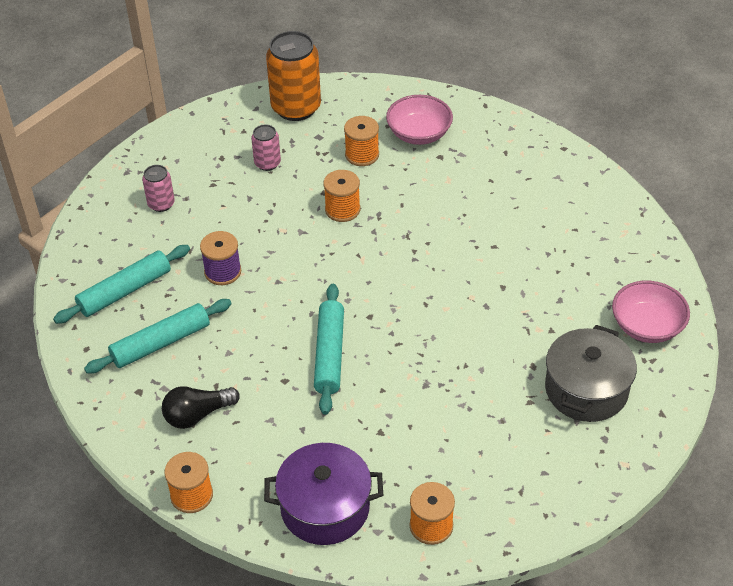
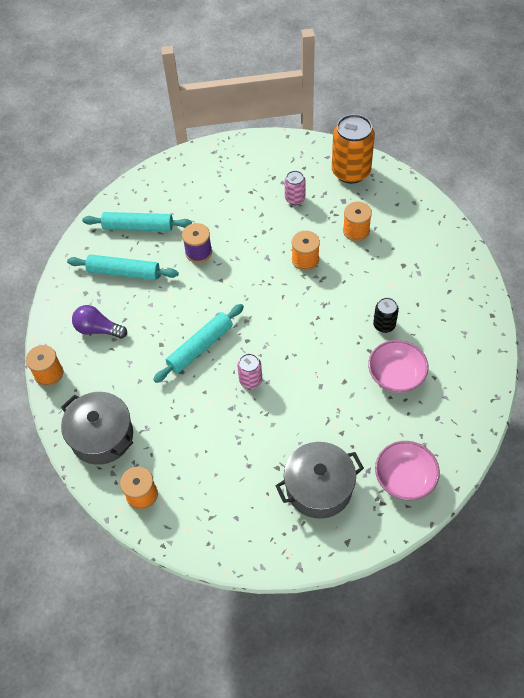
camera: 45 degrees right, 10 degrees up
(161, 204) = (210, 185): pink can -> pink can (250, 380)
(197, 415) = (98, 329): black light bulb -> purple light bulb
(325, 507) = (102, 436): purple pot -> grey pot
(419, 134) = (407, 240): pink bowl -> pink bowl (396, 375)
(482, 216) = (384, 325): none -> black can

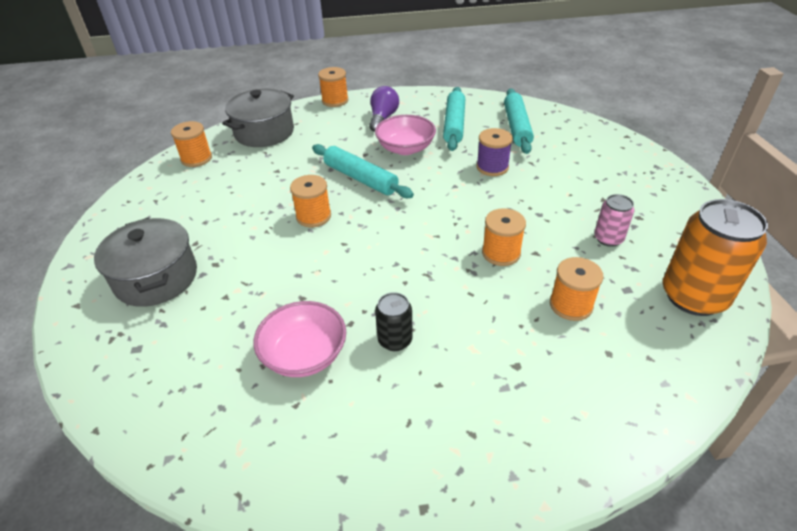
camera: 85 degrees right, 15 degrees down
(250, 380) = (313, 216): pink can -> orange spool
(405, 478) = (137, 363): pink bowl -> pink bowl (405, 148)

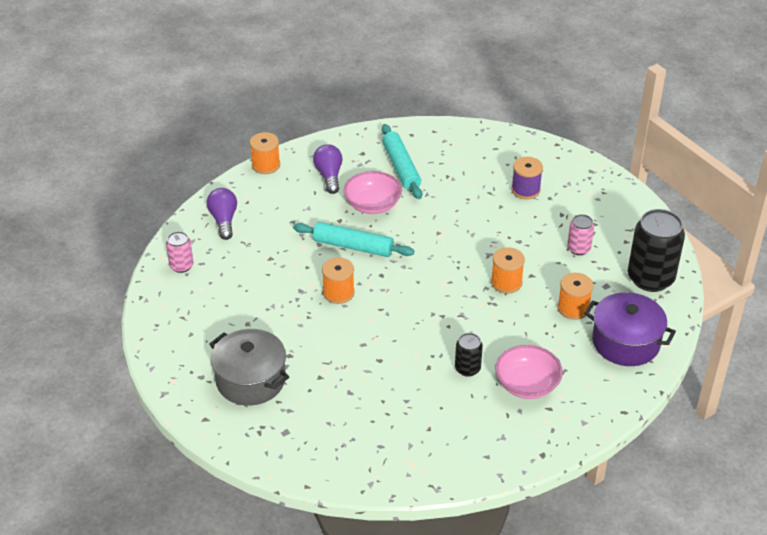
camera: 25 degrees left, 0 degrees up
(196, 158) = (181, 266): orange spool -> pink can
(264, 132) = (224, 220): grey pot -> purple light bulb
(304, 354) = (411, 397): pink bowl -> pink bowl (527, 385)
(492, 167) = (459, 206): purple spool -> purple spool (525, 190)
(516, 127) = (459, 156): turquoise rolling pin -> none
(627, 372) = (625, 342): none -> purple pot
(693, 296) = (650, 278): orange can -> black can

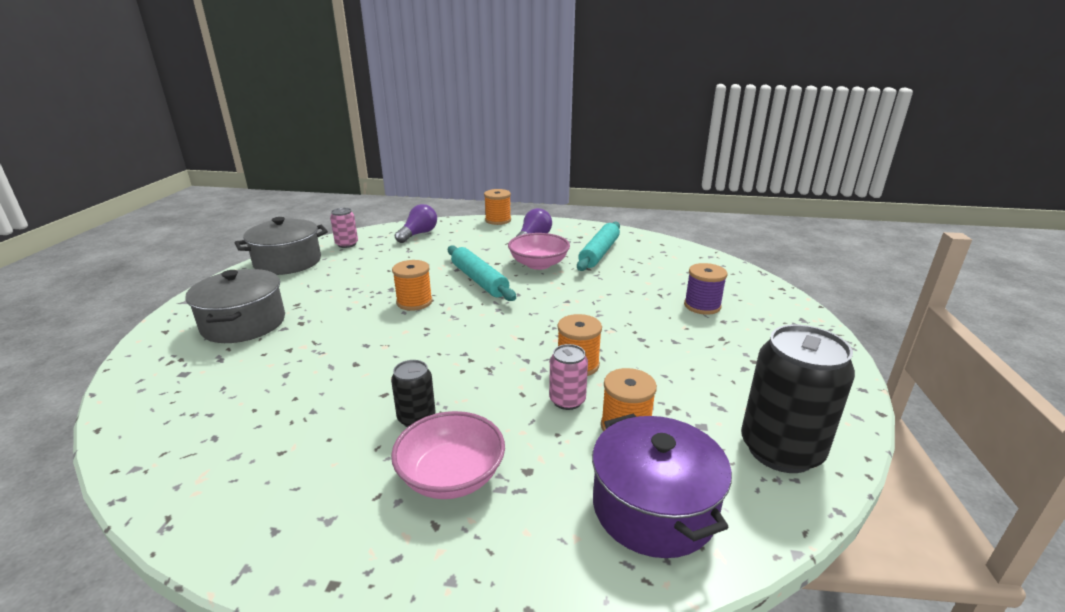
camera: 40 degrees right, 15 degrees down
(169, 312) = (288, 262): none -> grey pot
(578, 249) = (706, 374): pink can -> pink can (567, 400)

